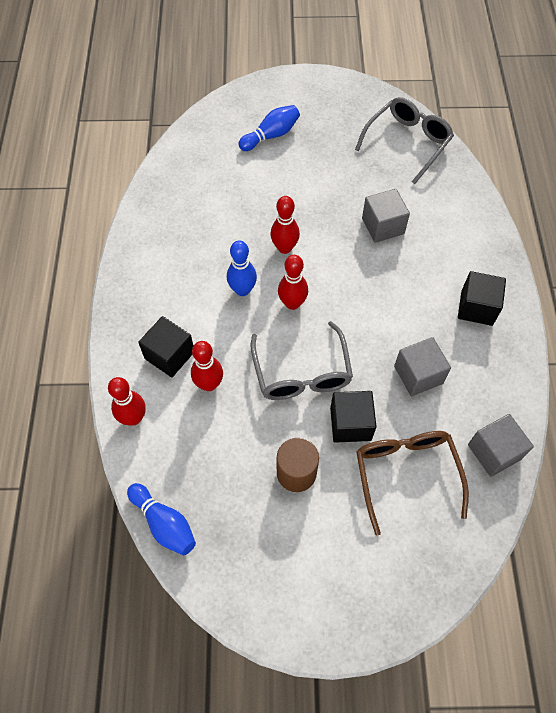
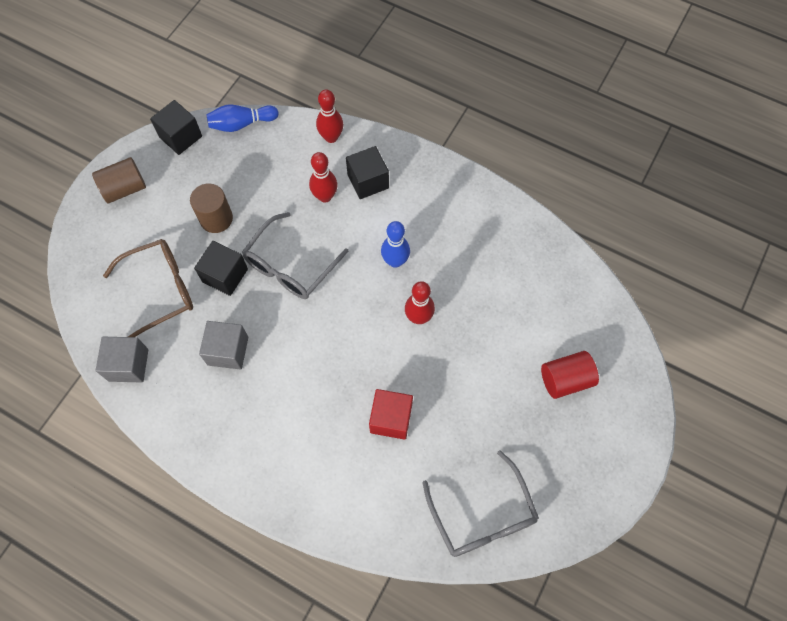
camera: 120 degrees right, 5 degrees up
(271, 135) = (565, 380): blue bowling pin -> red cylinder
(292, 303) = (357, 292): red bowling pin -> none
(301, 372) = (291, 265): grey glasses -> grey glasses turned 75 degrees counterclockwise
(322, 600) = (124, 189): none -> brown cylinder
(383, 226) = (391, 419): grey cube -> red cube
(406, 475) = (160, 290): brown glasses -> brown glasses turned 45 degrees counterclockwise
(476, 308) = (253, 444): black cube -> black cube (180, 137)

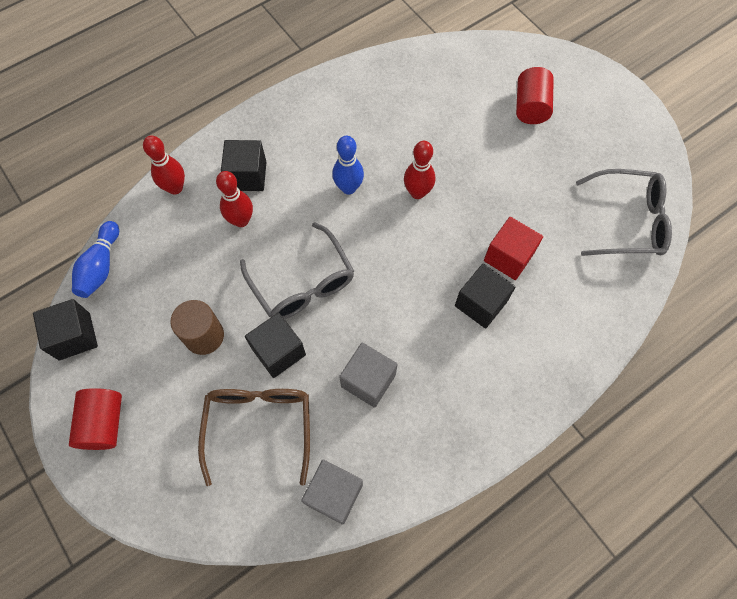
camera: 65 degrees left, 0 degrees up
(124, 189) = (104, 423): brown cylinder -> red cylinder
(334, 412) = (481, 303): none -> black cube

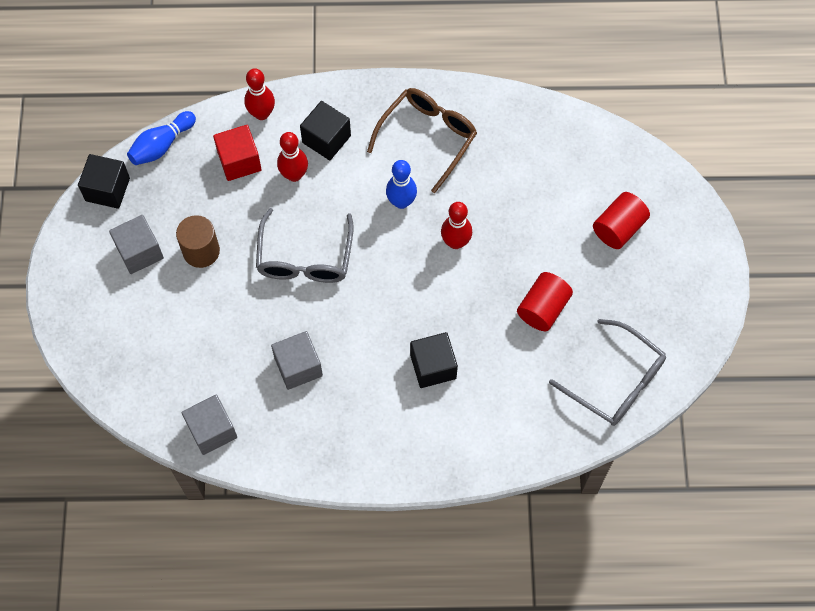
camera: 35 degrees right, 0 degrees up
(104, 423) = (87, 270): red cylinder -> red cylinder (543, 308)
(145, 373) = (139, 252): none -> grey cube
(259, 427) = (193, 347): brown glasses -> brown glasses (427, 138)
(278, 351) = (247, 300): black cube -> none
(508, 257) = (487, 344): red cube -> red cube (239, 161)

